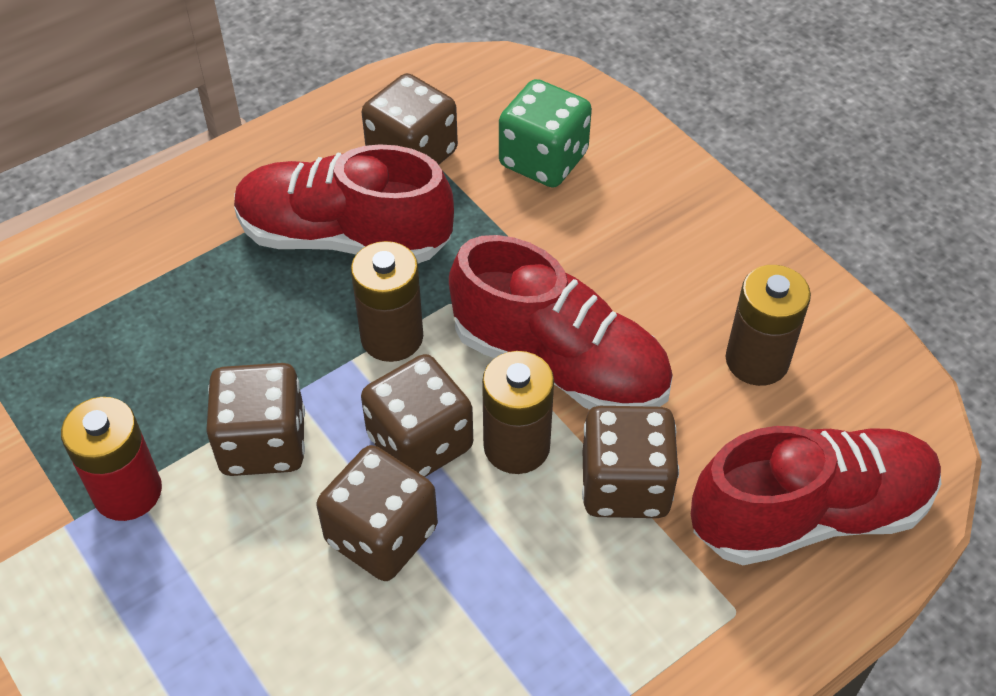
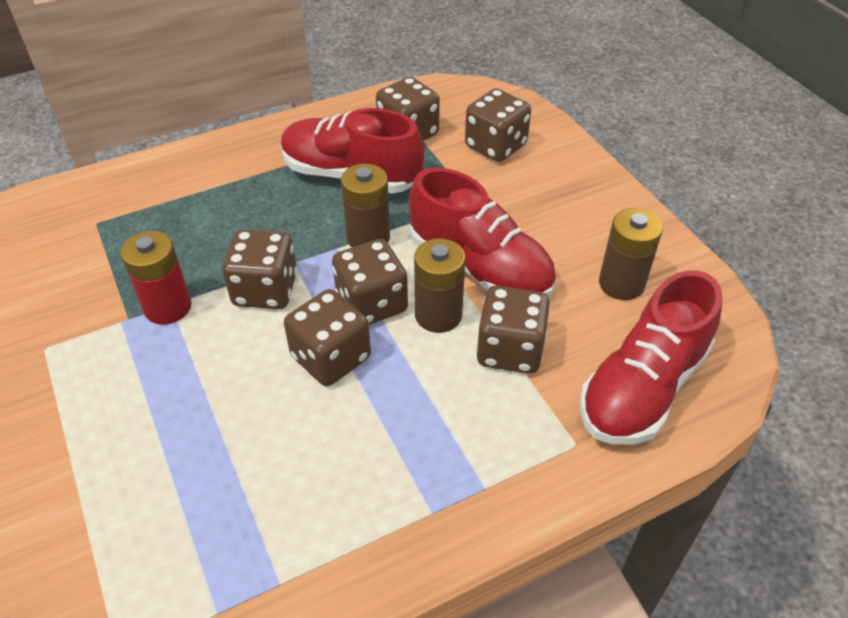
camera: 10 degrees right, 5 degrees down
(543, 160) = (495, 146): green dice -> brown dice
(810, 514) = (642, 387): red shoe -> red shoe turned 135 degrees clockwise

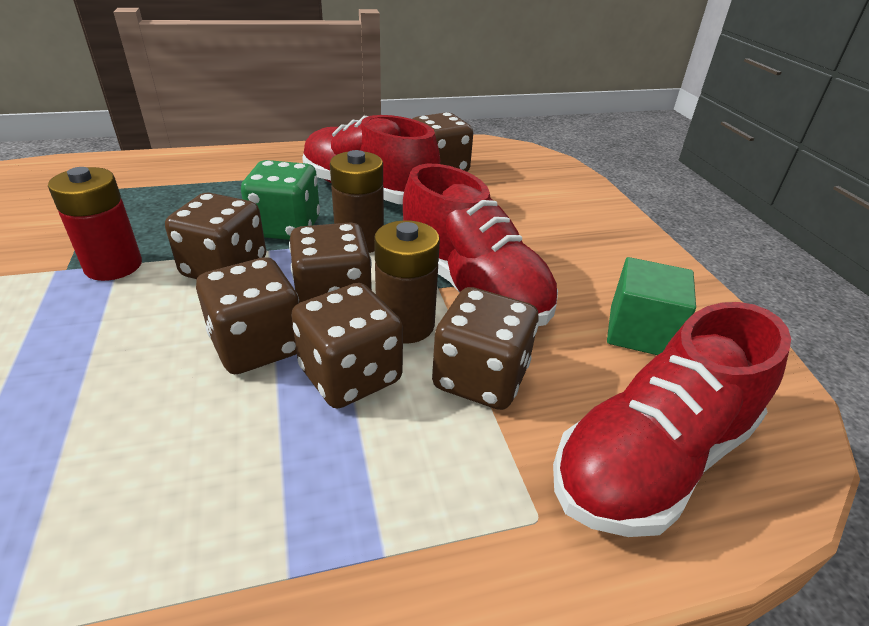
camera: 10 degrees right, 10 degrees down
(296, 235) = (286, 227): none -> green dice
(495, 146) = (524, 190): brown dice -> brown dice (350, 375)
(621, 284) = (640, 332): brown battery -> green cube

